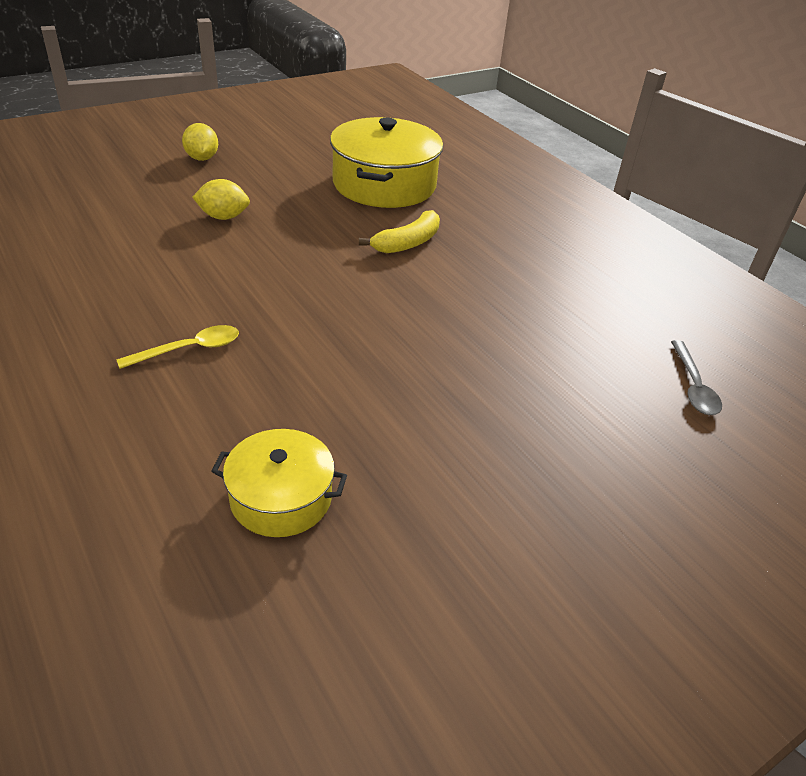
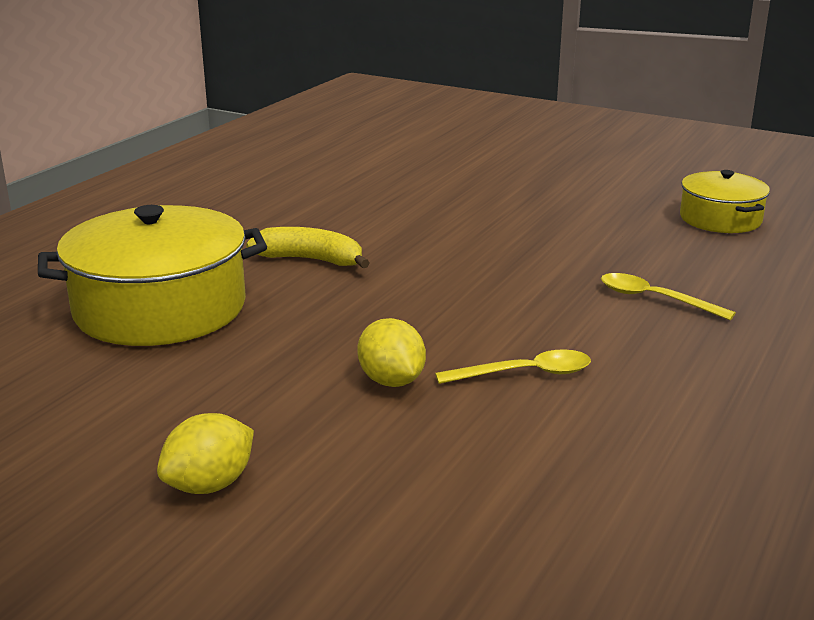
camera: 115 degrees left, 15 degrees down
(175, 254) = (525, 374): none -> yellow spoon
(693, 386) = (398, 140): grey spoon -> none

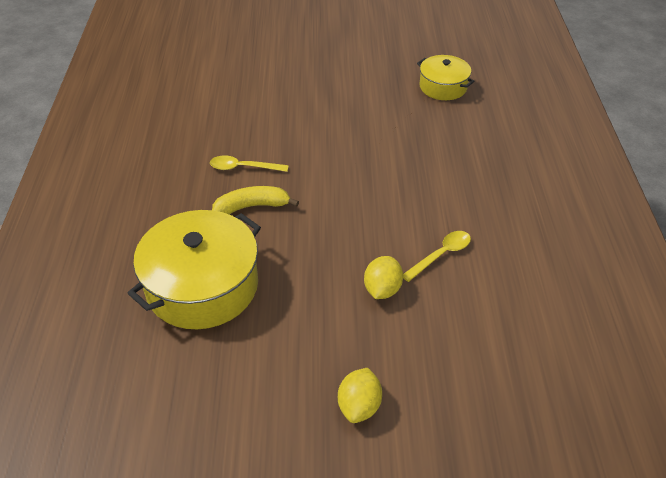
camera: 30 degrees left, 20 degrees up
(391, 381) = (382, 289): yellow lemon -> yellow lemon turned 75 degrees clockwise
(655, 299) = (458, 169): yellow spoon -> yellow spoon (243, 167)

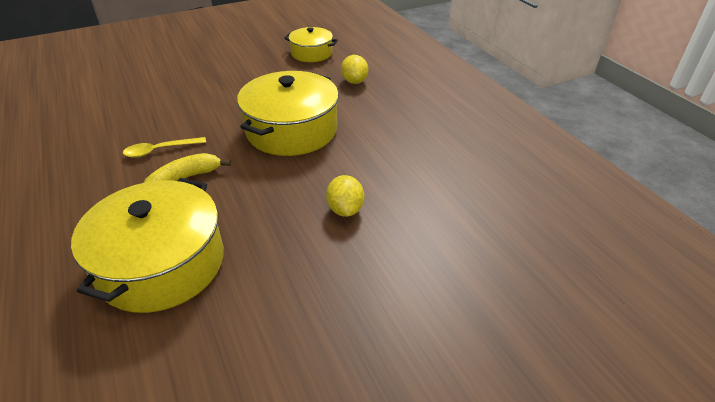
camera: 25 degrees left, 5 degrees down
(359, 406) = (381, 317): yellow lemon -> yellow lemon (354, 81)
(374, 182) = (291, 130): none -> yellow pot
(441, 255) = (380, 168): yellow spoon -> none

